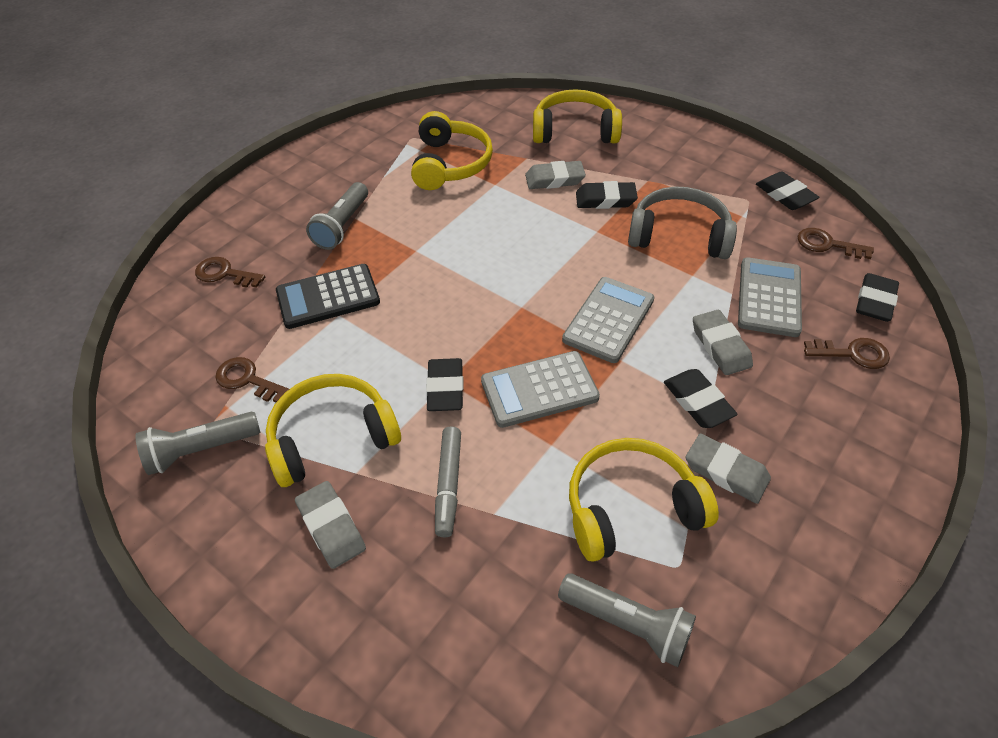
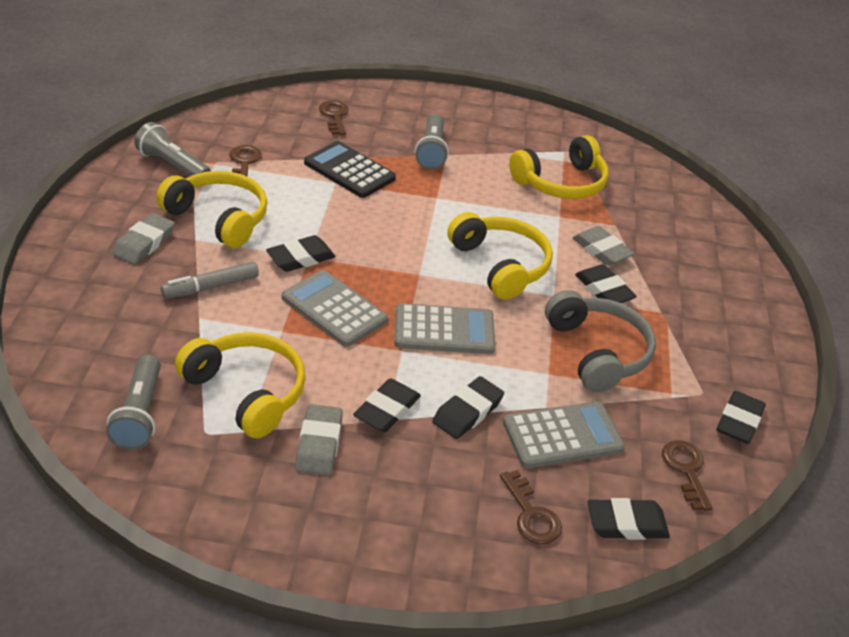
camera: 55 degrees right, 10 degrees down
(342, 226) = (431, 151): grey flashlight -> grey flashlight turned 75 degrees counterclockwise
(575, 131) = (688, 244): yellow headphones -> yellow headphones (500, 265)
(720, 346) = (467, 412): grey eraser -> black eraser

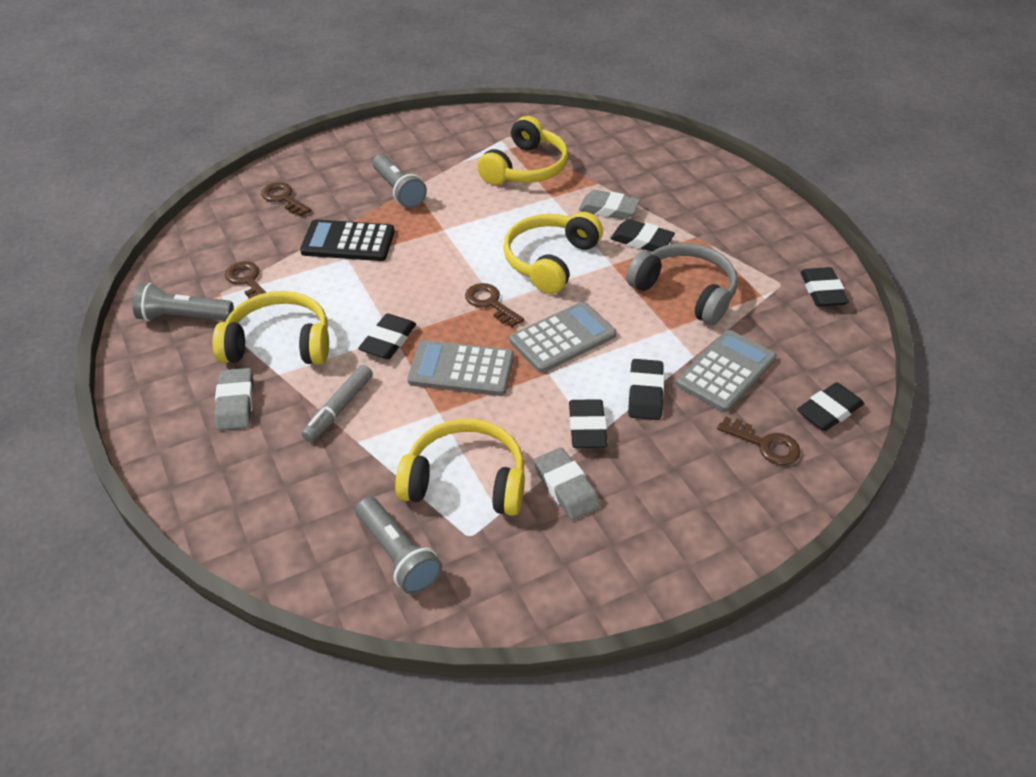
camera: 30 degrees left, 5 degrees up
(500, 265) = (550, 261): yellow headphones -> yellow headphones turned 90 degrees counterclockwise
(686, 470) = (825, 347): brown key -> brown key (490, 303)

